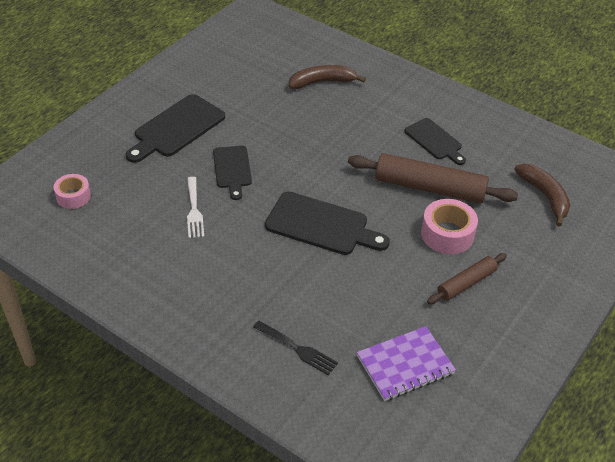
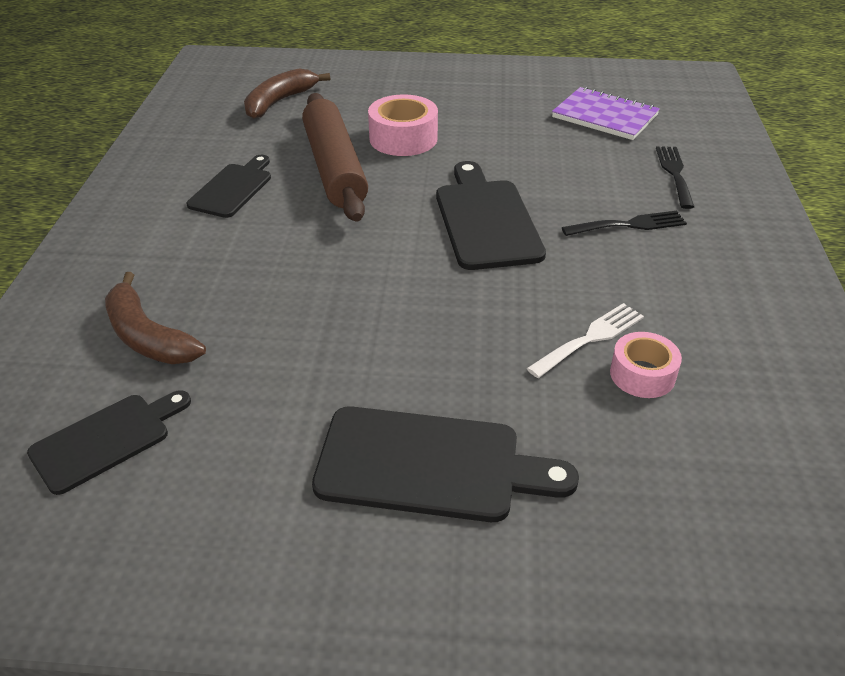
camera: 120 degrees left, 5 degrees down
(73, 196) = (738, 506): pink tape -> pink tape (642, 374)
(232, 169) = (465, 340): black cutting board -> black cutting board (106, 440)
(264, 285) = (629, 225): none -> black fork
(466, 283) = (463, 113): brown rolling pin -> none

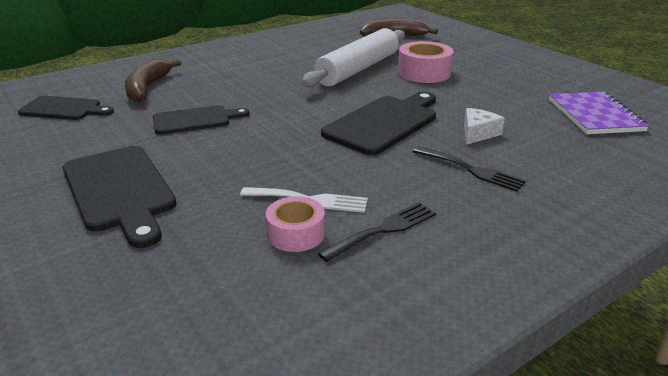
camera: 50 degrees right, 10 degrees down
(232, 188) = (294, 57): black cutting board -> black cutting board (195, 120)
(334, 168) = (357, 69): brown rolling pin -> white rolling pin
(569, 185) = (477, 133): none -> white cheese
(674, 173) = (578, 164): black fork -> black fork (383, 230)

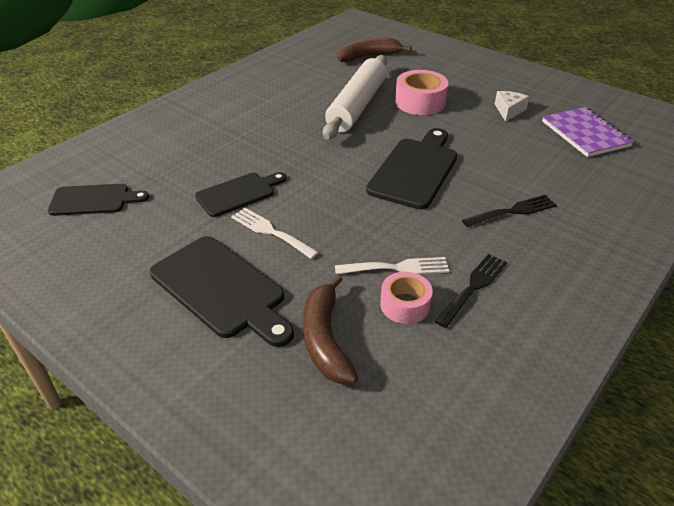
camera: 15 degrees left, 10 degrees up
(148, 88) = (163, 159): brown banana -> brown banana (325, 339)
(203, 152) = (270, 232): none -> white fork
(471, 170) = (513, 211): black fork -> black fork turned 45 degrees counterclockwise
(477, 133) = (500, 169): white cheese -> white cheese (508, 110)

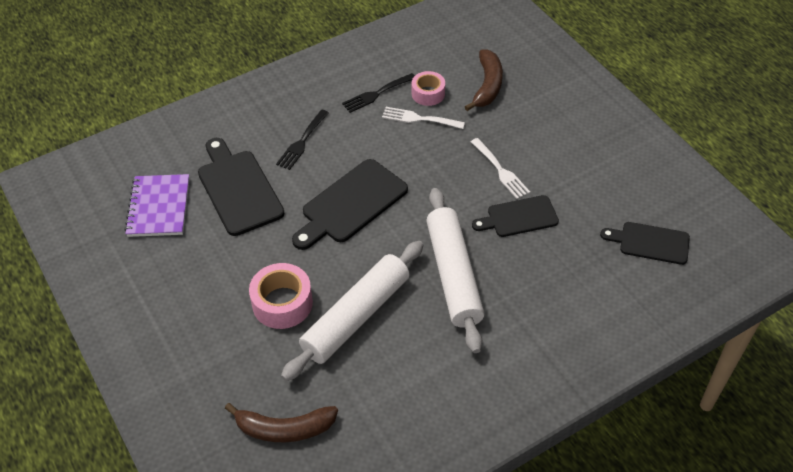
camera: 160 degrees left, 10 degrees up
(221, 289) = (547, 133): black cutting board -> black cutting board (238, 189)
(289, 141) = (453, 275): none -> white rolling pin
(508, 110) = (199, 261): white cheese -> none
(513, 211) = (302, 142): black fork -> black fork turned 60 degrees counterclockwise

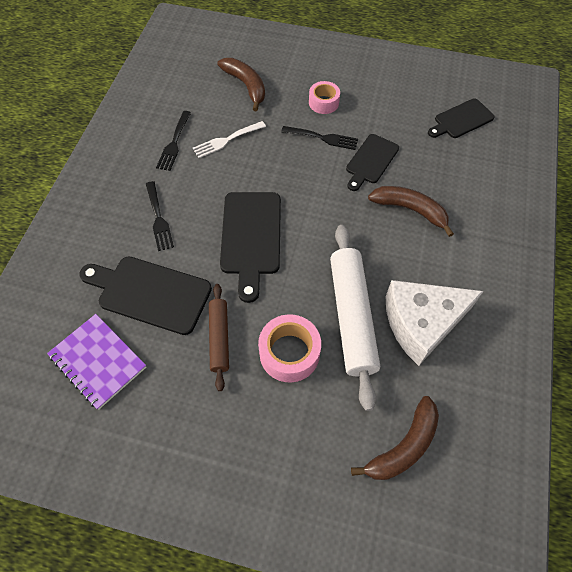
camera: 45 degrees left, 10 degrees up
(248, 255) = (219, 338): none -> brown rolling pin
(403, 365) = (422, 323): none -> white cheese
(428, 93) = (211, 118): pink tape -> pink tape (323, 102)
(453, 275) = (378, 233): white rolling pin -> none
(501, 171) = (323, 138): white fork -> black fork
(503, 279) = (410, 210): none -> brown banana

